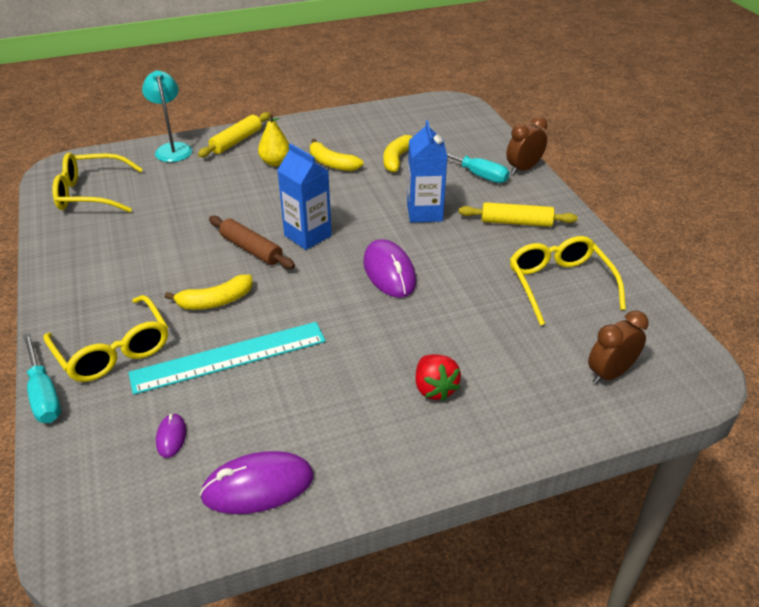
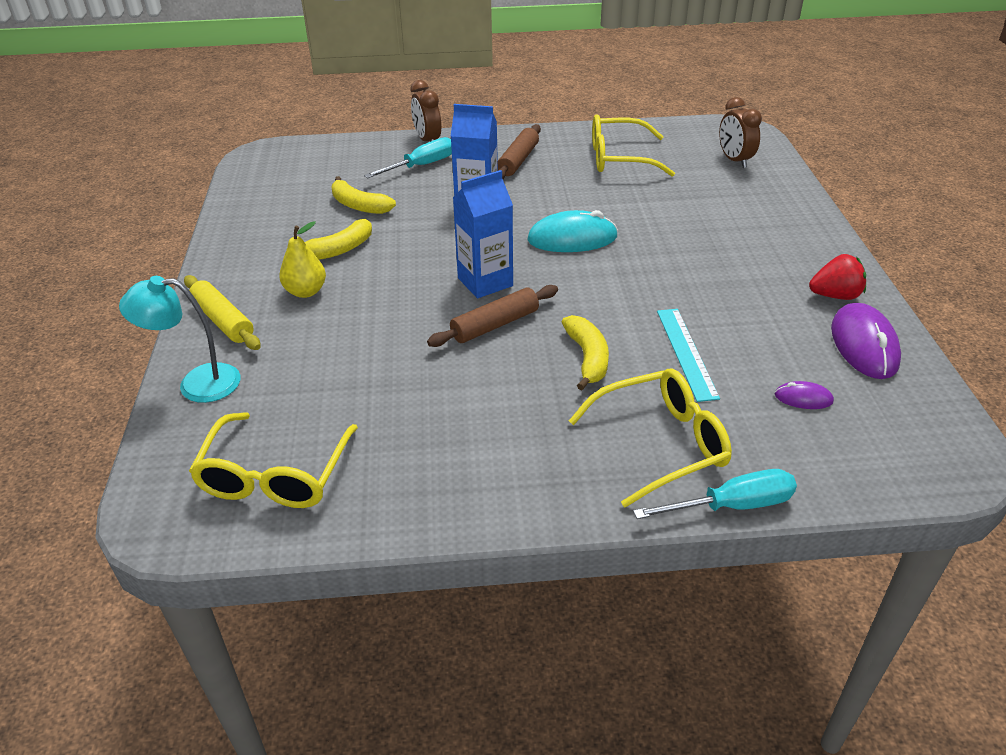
camera: 75 degrees left, 0 degrees up
(229, 357) = (686, 353): turquoise ruler -> turquoise ruler, size x0.65
(389, 272) = (572, 239): purple mouse -> turquoise mouse
(434, 388) = (745, 238): red strawberry -> red strawberry (835, 295)
(516, 222) = (518, 160): yellow rolling pin -> brown rolling pin

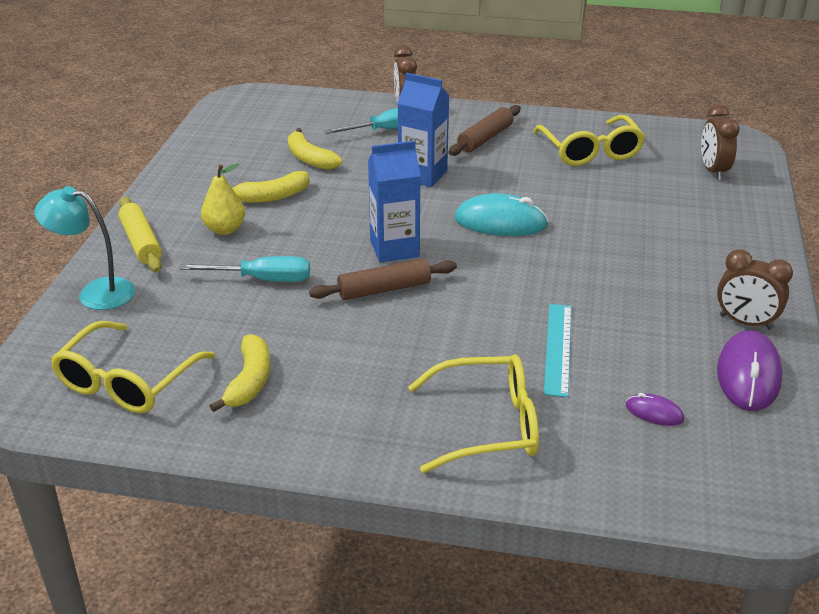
camera: 15 degrees right, 5 degrees down
(587, 358) = (457, 335): yellow banana -> yellow banana (249, 381)
(619, 158) = (590, 151): yellow glasses -> yellow glasses turned 120 degrees counterclockwise
(732, 505) = (527, 493): turquoise screwdriver -> turquoise screwdriver (262, 279)
(835, 295) = (745, 322): red strawberry -> brown clock

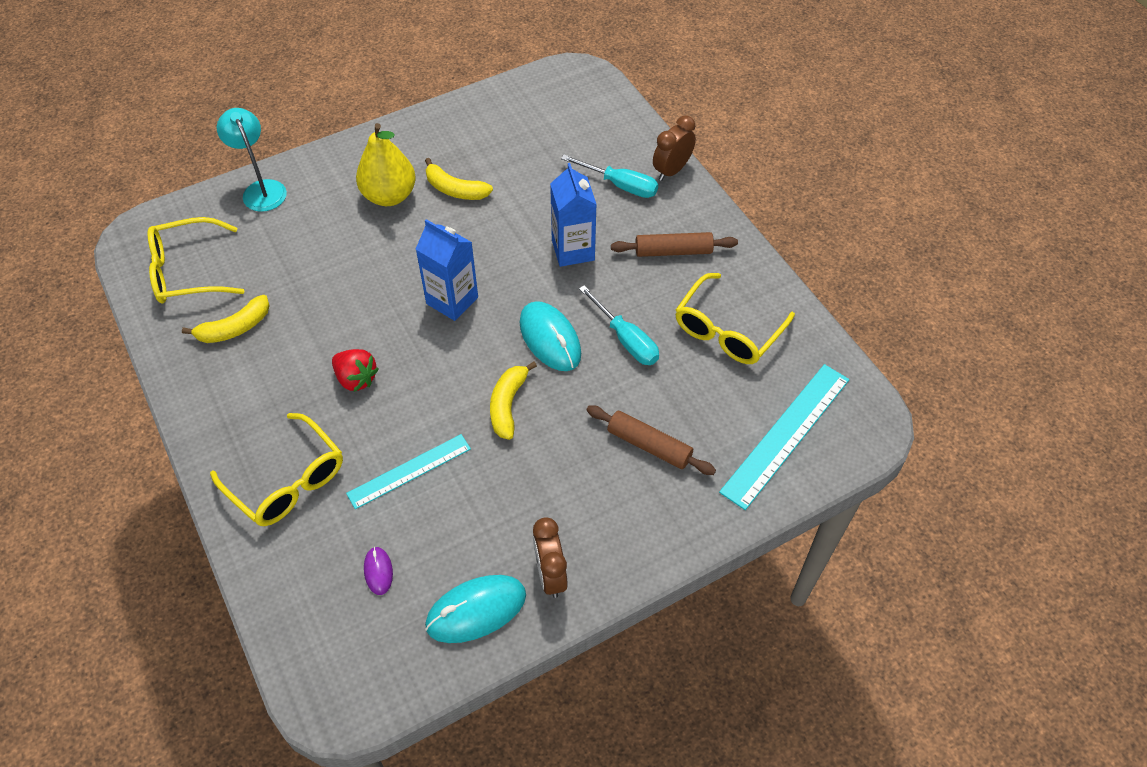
camera: 50 degrees right, 20 degrees up
(141, 243) = (334, 168): yellow rolling pin -> none
(225, 229) = (389, 196): yellow pear -> yellow pear, size x1.54
(262, 279) = (348, 257): turquoise screwdriver -> turquoise screwdriver (626, 339)
(310, 159) = (528, 173): yellow banana -> yellow banana (508, 405)
(384, 289) = (395, 328): brown rolling pin -> brown rolling pin (649, 445)
(414, 334) = (356, 379): none -> red strawberry
(713, 171) = (786, 434): brown clock -> turquoise ruler
(748, 375) = (476, 610): purple mouse -> turquoise mouse

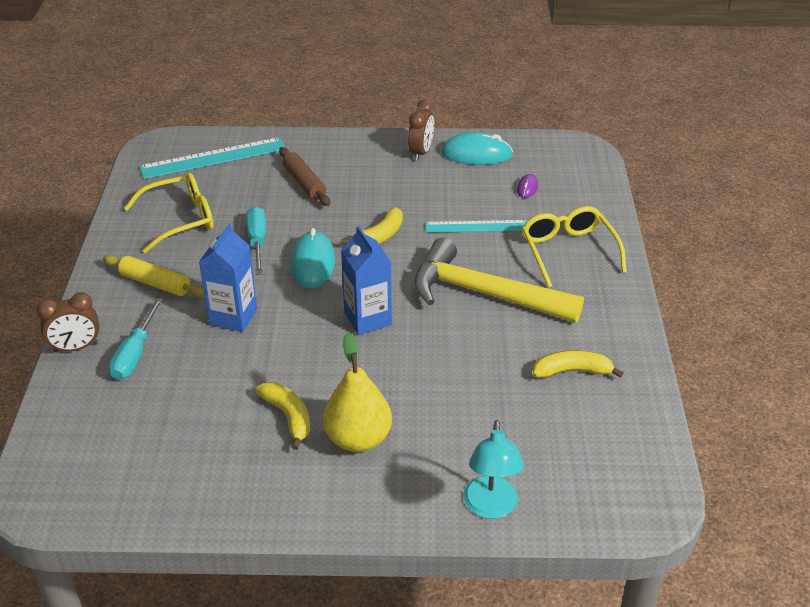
camera: 150 degrees left, 15 degrees down
(187, 271) = (603, 444): yellow glasses -> none
(356, 379) = (483, 294): red strawberry -> yellow hammer
(620, 185) = (135, 354): turquoise screwdriver -> turquoise screwdriver turned 135 degrees counterclockwise
(673, 251) = (155, 283): brown rolling pin -> yellow rolling pin

